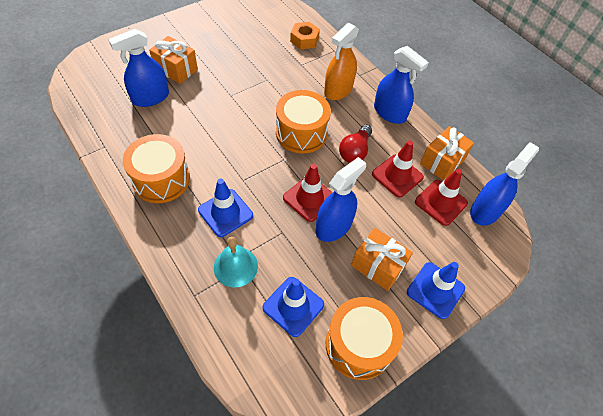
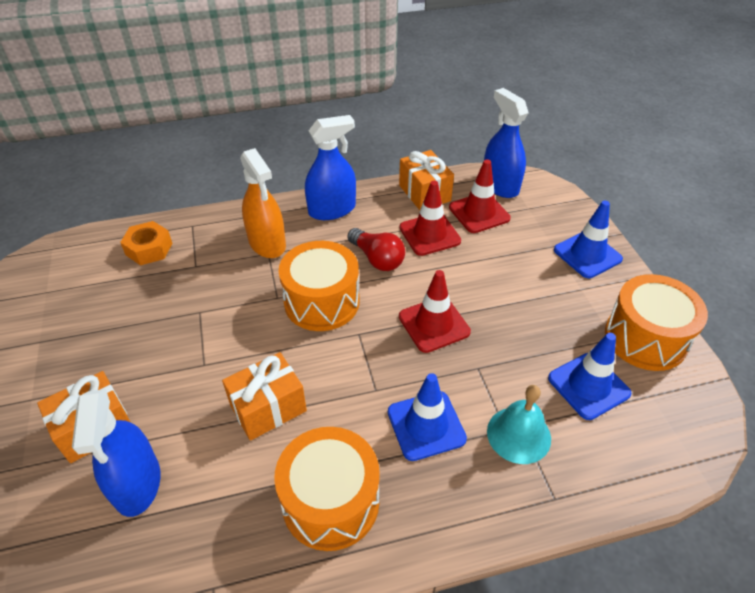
camera: 65 degrees left, 10 degrees down
(333, 226) = (483, 313): blue spray bottle -> none
(378, 266) = (548, 290): orange gift -> orange gift (268, 408)

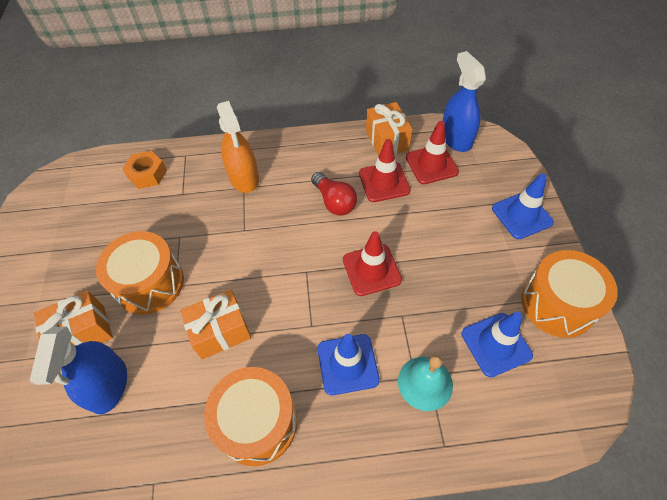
camera: 10 degrees right, 10 degrees up
(322, 302) = (280, 238): orange drum -> orange drum (150, 283)
(332, 210) = (304, 150): blue spray bottle -> none

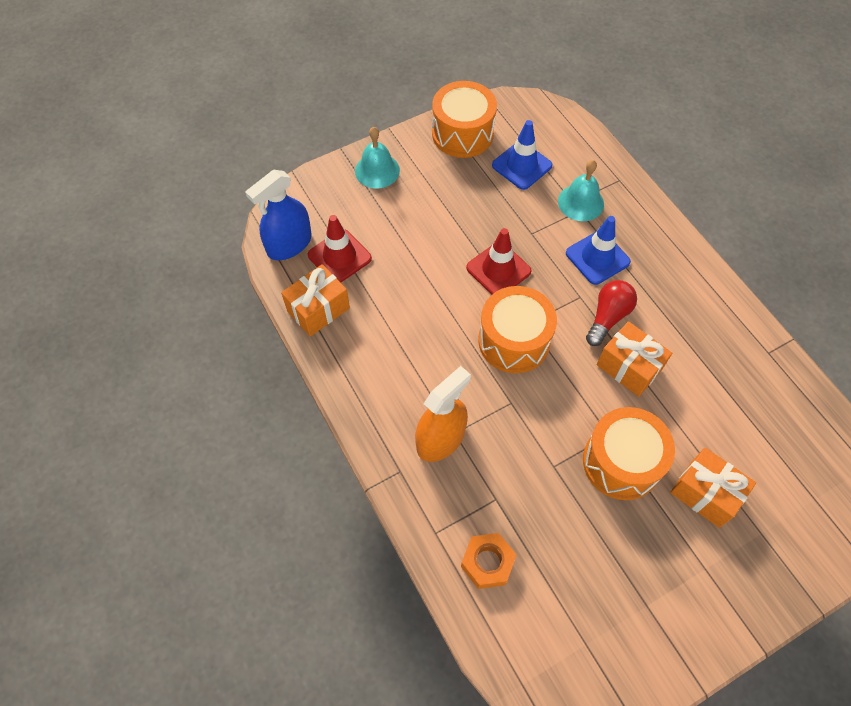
camera: 115 degrees left, 5 degrees up
(109, 385) = (730, 434): blue spray bottle -> none
(257, 422) = (681, 302): orange drum -> orange drum (514, 341)
(334, 202) = (432, 330): red light bulb -> red light bulb (608, 317)
(384, 182) = (384, 293): red traffic cone -> none
(521, 215) = (377, 170): blue traffic cone -> turquoise bell

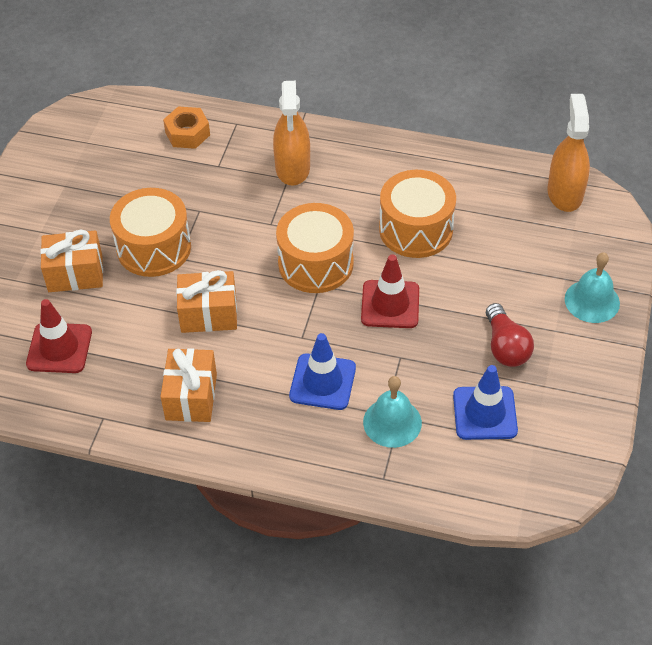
camera: 135 degrees right, 10 degrees down
(289, 244) = (565, 193): blue spray bottle -> orange spray bottle
(318, 309) = (478, 172): orange gift -> orange gift (191, 397)
(339, 257) = (517, 215): red traffic cone -> red traffic cone (59, 348)
(462, 133) = (575, 398): orange drum -> orange drum (416, 229)
(608, 317) = (263, 339): red light bulb -> red light bulb (505, 347)

